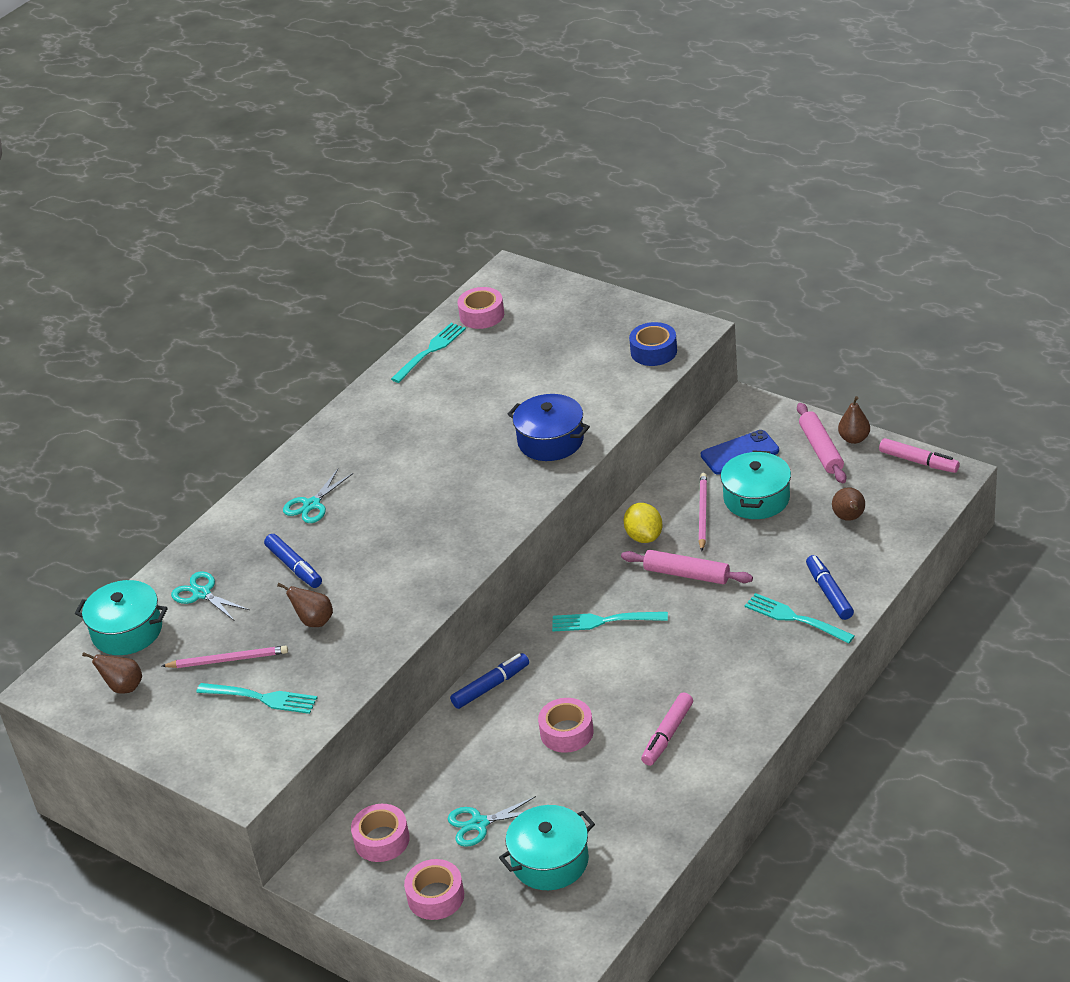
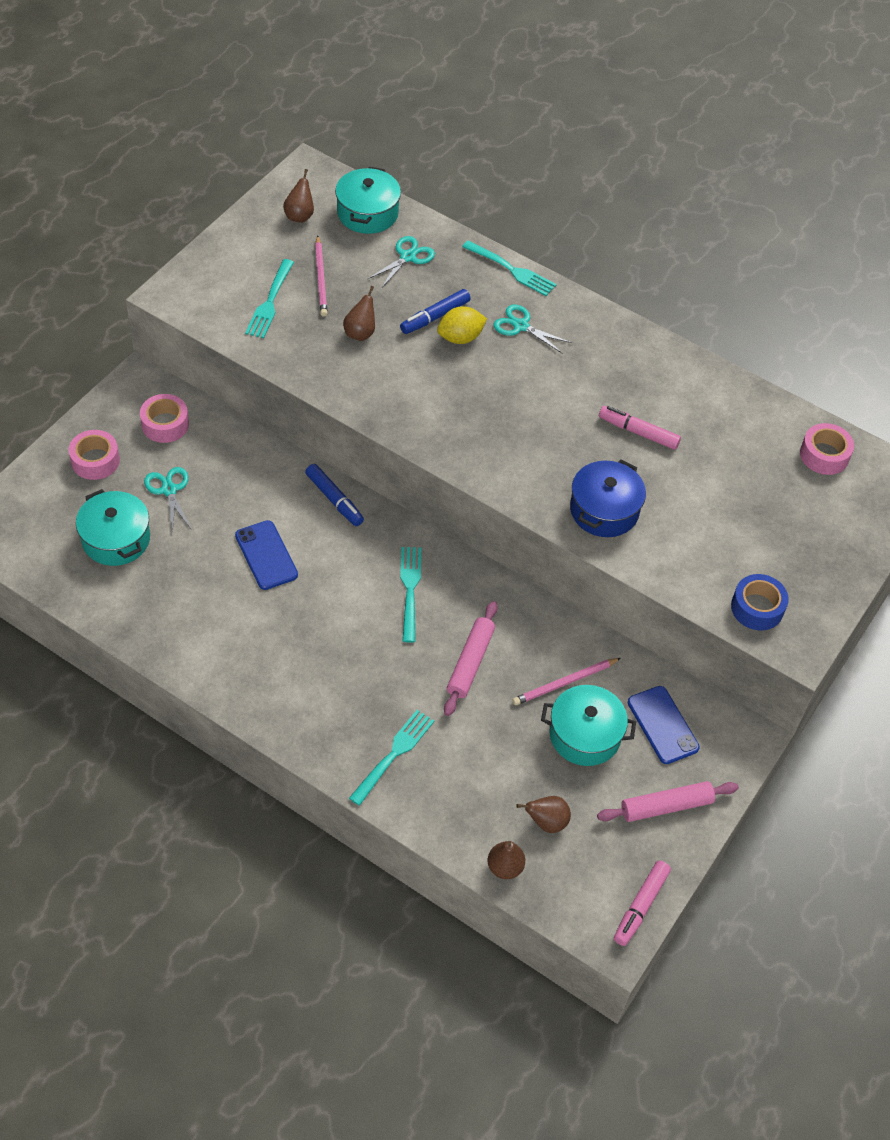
camera: 80 degrees right, 15 degrees up
(430, 351) = (759, 411): turquoise fork -> turquoise fork (511, 269)
(566, 732) = (266, 555): pink tape -> blue phone
(644, 536) = (531, 628): yellow lemon -> yellow lemon (460, 338)
(667, 735) = (249, 633): pink marker -> pink marker (638, 432)
(702, 513) = (564, 683): pink pencil -> pink pencil turned 150 degrees clockwise
(829, 593) = (429, 789): blue marker -> none
(854, 439) = (684, 842): brown pear -> brown pear (505, 867)

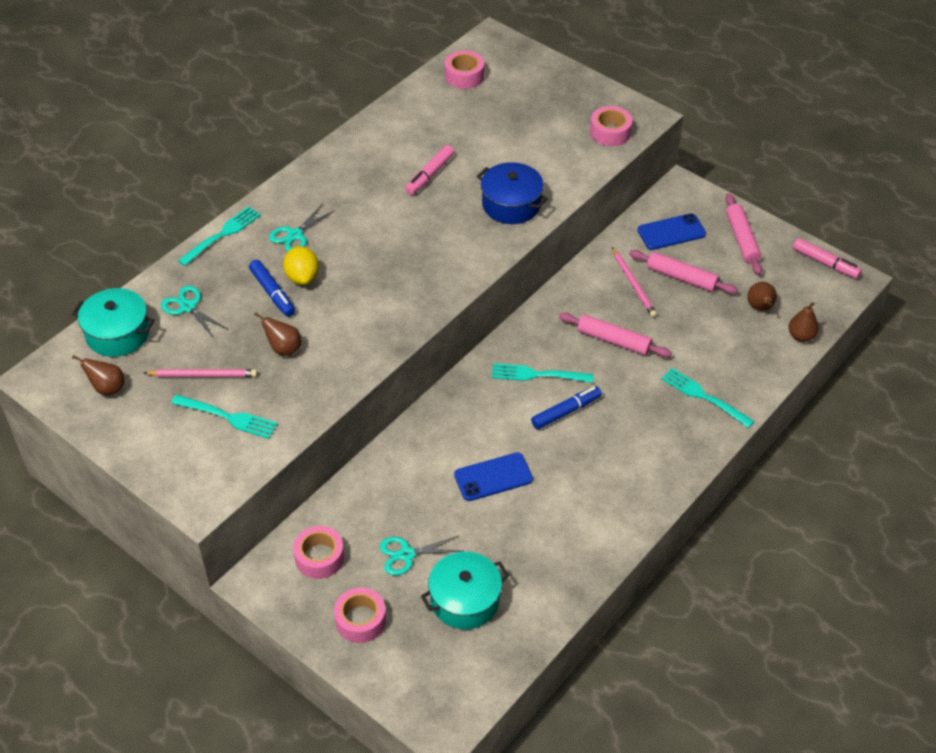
camera: 80 degrees left, 5 degrees down
(334, 499) = (432, 422): blue marker -> blue marker (566, 411)
(585, 735) = (681, 277): turquoise pot -> pink rolling pin
(757, 608) = (610, 132): blue tape -> pink tape

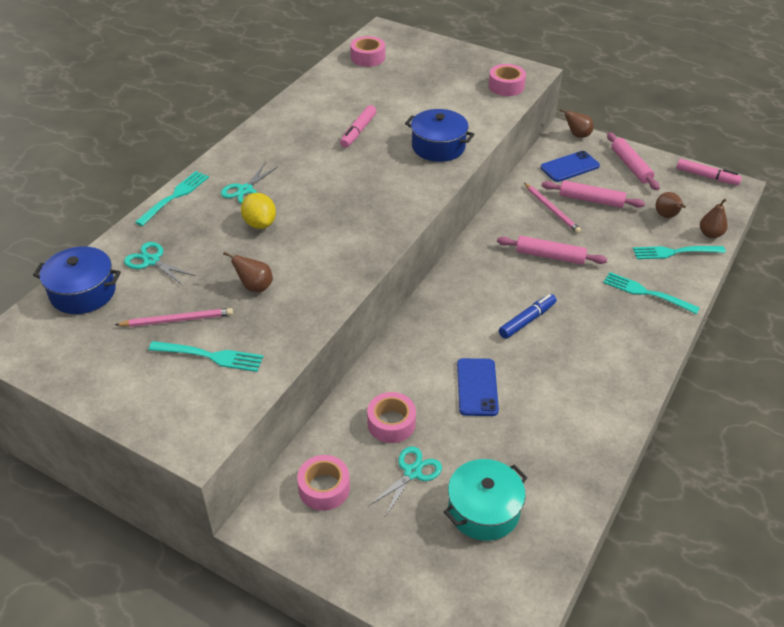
camera: 10 degrees left, 5 degrees down
(107, 388) = (78, 344): brown pear -> brown pear (577, 135)
(118, 333) = (83, 292): turquoise pot -> blue pot
(272, 293) = (234, 240): blue marker -> none
(360, 620) = (381, 547): pink tape -> pink tape (391, 423)
(407, 554) = (412, 472): turquoise scissors -> turquoise scissors turned 150 degrees clockwise
(493, 477) = (477, 387): blue phone -> blue phone turned 60 degrees counterclockwise
(538, 374) = (491, 292): turquoise fork -> turquoise fork (675, 252)

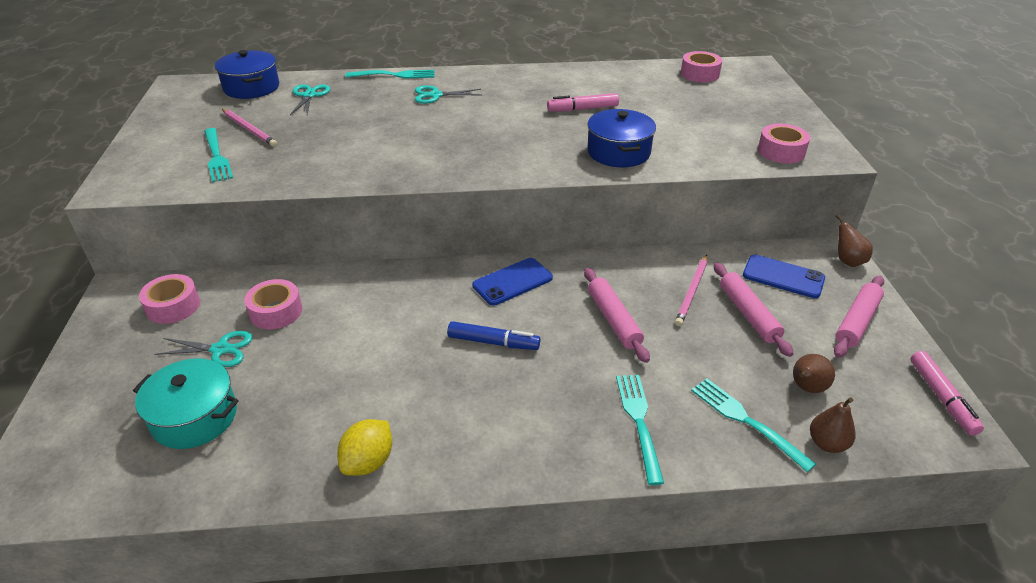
camera: 55 degrees right, 5 degrees down
(255, 287) = (317, 143): brown pear -> none
(260, 223) = (399, 116): yellow lemon -> yellow lemon (368, 462)
(477, 387) = (364, 346): blue phone -> blue phone (512, 282)

